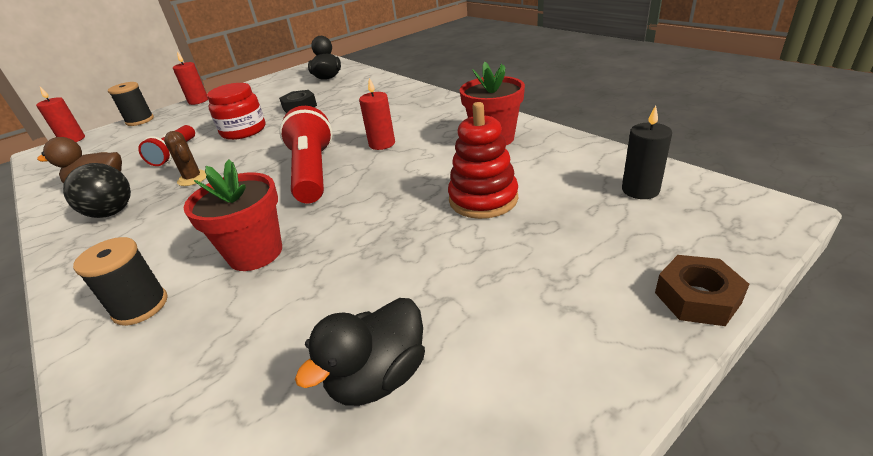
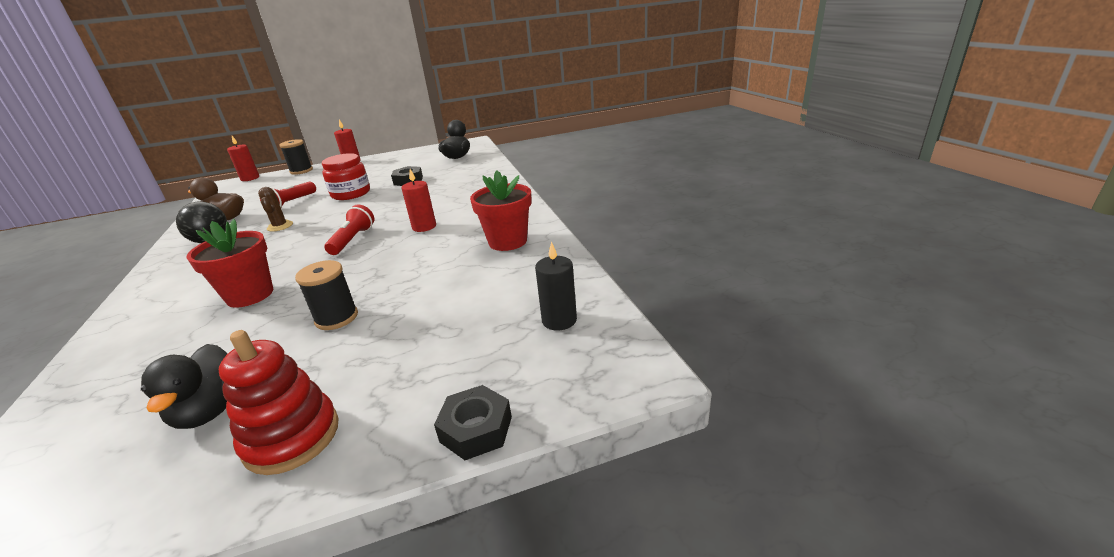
camera: 20 degrees right, 5 degrees down
(140, 306) = (154, 314): black spool -> black spool (336, 318)
(312, 172) = (353, 240): red flashlight -> red flashlight, size x0.62
(378, 377) = (211, 410): black duck -> black duck turned 75 degrees counterclockwise
(483, 199) = (434, 294): red stacking toy -> red stacking toy (292, 437)
(697, 298) = (476, 429): brown nut -> black nut

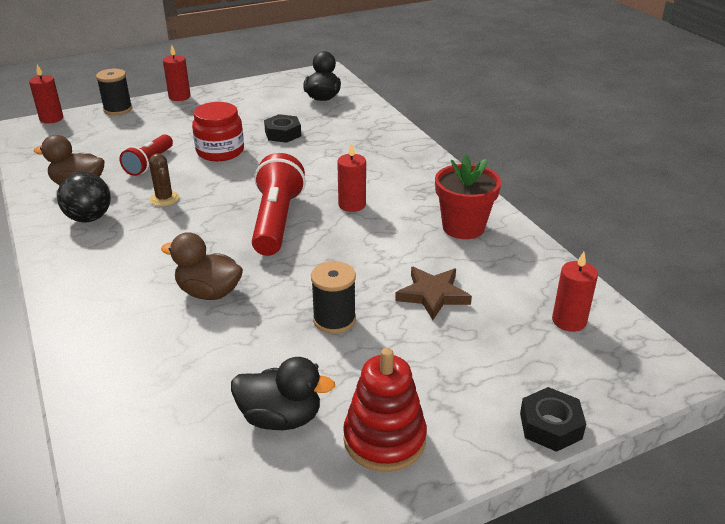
camera: 10 degrees left, 5 degrees up
(211, 410) = (281, 417): black duck -> black duck turned 60 degrees counterclockwise
(250, 295) = (209, 292): red flower pot -> brown duck
(353, 240) = (276, 221): red flashlight -> red flashlight, size x1.62
(442, 297) = (432, 295): none -> brown star
(559, 320) = (569, 321): black candle -> red candle

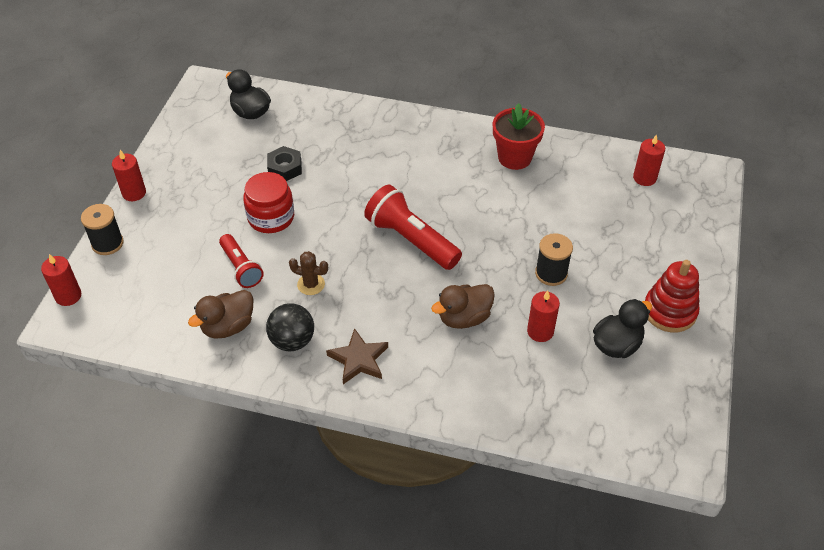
camera: 50 degrees left, 15 degrees up
(352, 205) = (431, 191): red candle -> red candle (540, 331)
(432, 295) = (569, 216): brown star -> brown star (358, 359)
(550, 425) = (713, 242): black nut -> none

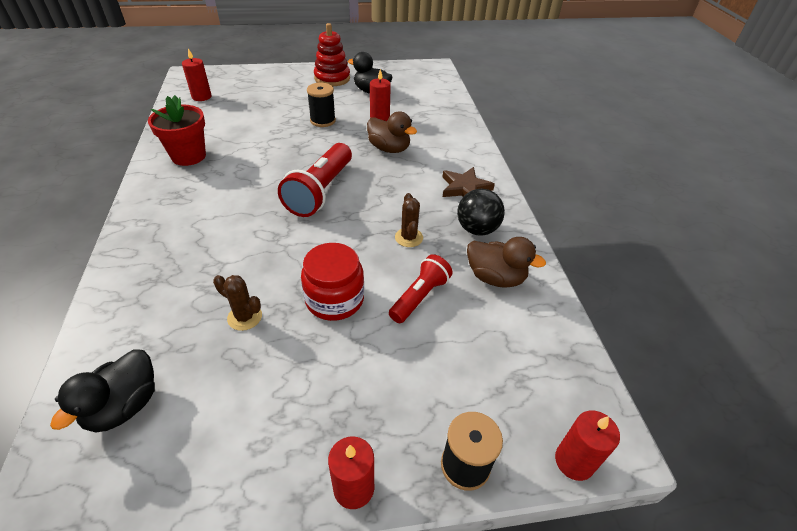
camera: 115 degrees left, 5 degrees down
(285, 168) = (244, 317): black nut -> brown cactus

